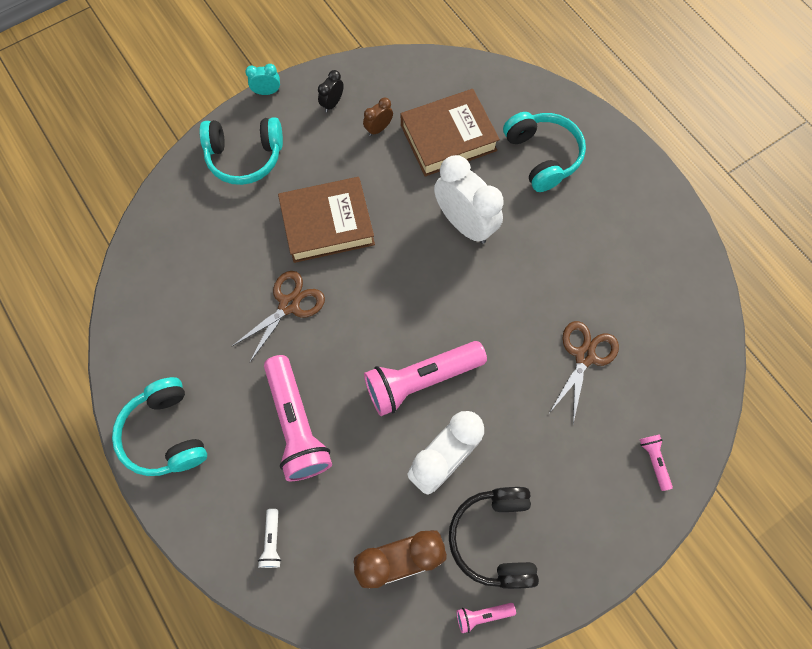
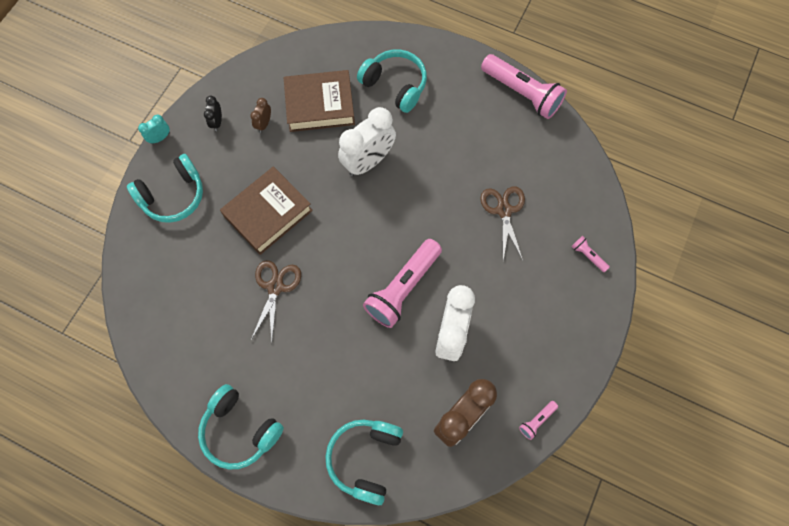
camera: 30 degrees left, 0 degrees up
(272, 541) = (365, 458): white flashlight -> turquoise headphones
(297, 424) = (333, 368): pink flashlight -> pink flashlight (522, 93)
(448, 138) = (320, 105): brown book -> brown book turned 45 degrees clockwise
(464, 224) = (368, 162): white clock -> white clock turned 120 degrees clockwise
(494, 537) = (515, 366): black headphones -> none

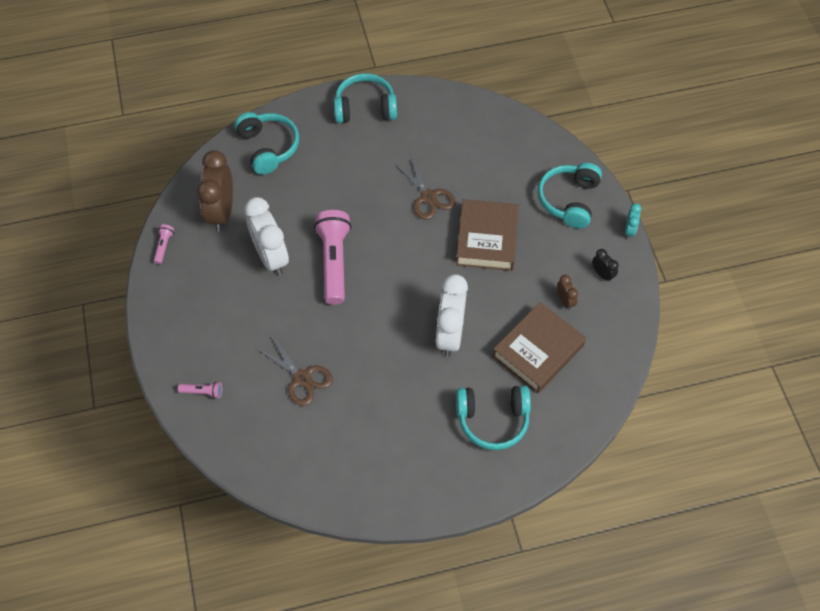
camera: 140 degrees right, 10 degrees down
(522, 93) = (371, 503): pink flashlight -> none

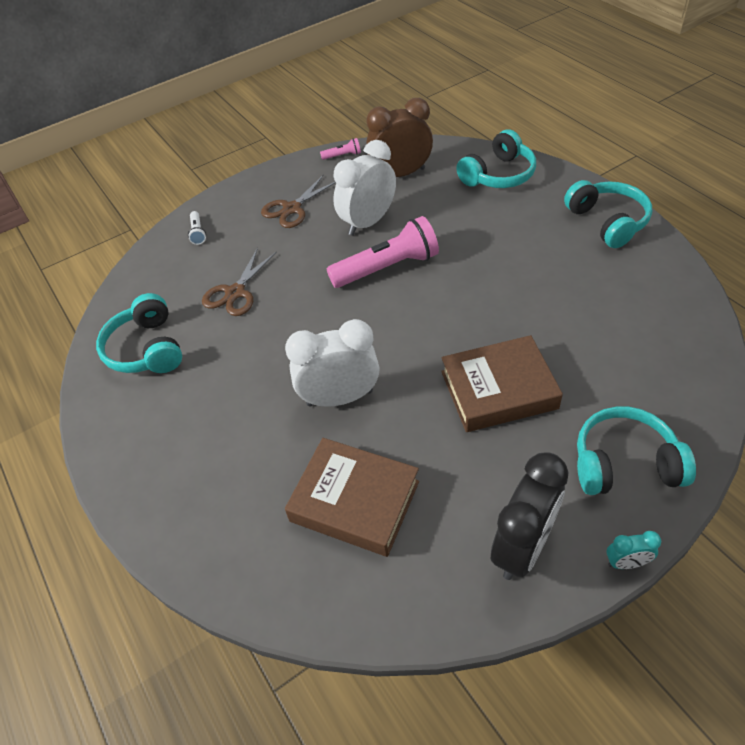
camera: 75 degrees right, 10 degrees down
(203, 392) = (198, 233): pink flashlight -> white flashlight
(428, 197) = (523, 314): brown scissors -> brown scissors (292, 209)
(492, 419) = (235, 481): turquoise headphones -> turquoise headphones (147, 349)
(565, 301) = (450, 510): brown clock -> none
(602, 274) = (522, 547): black clock -> black clock, size x2.20

